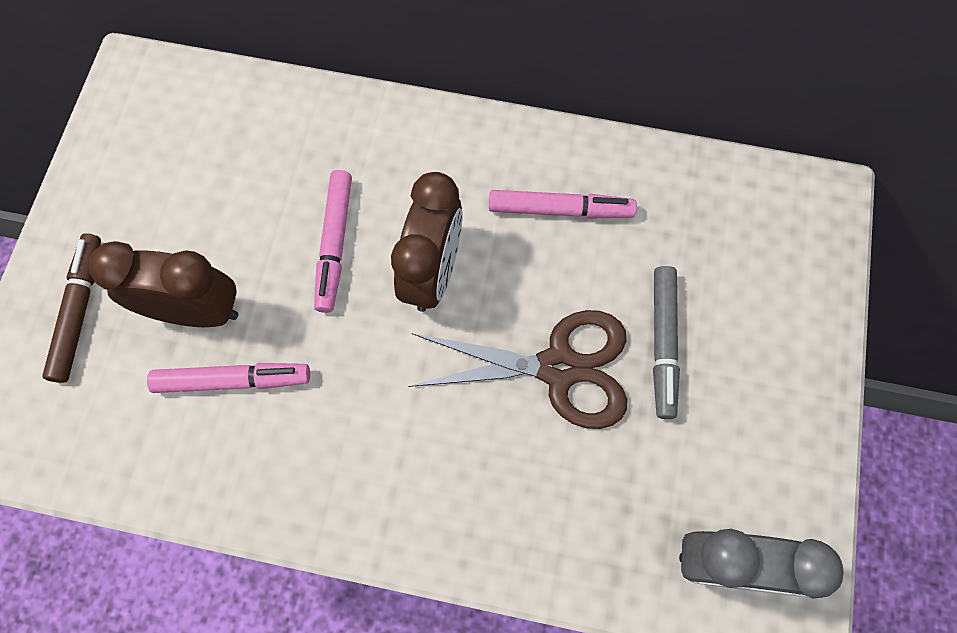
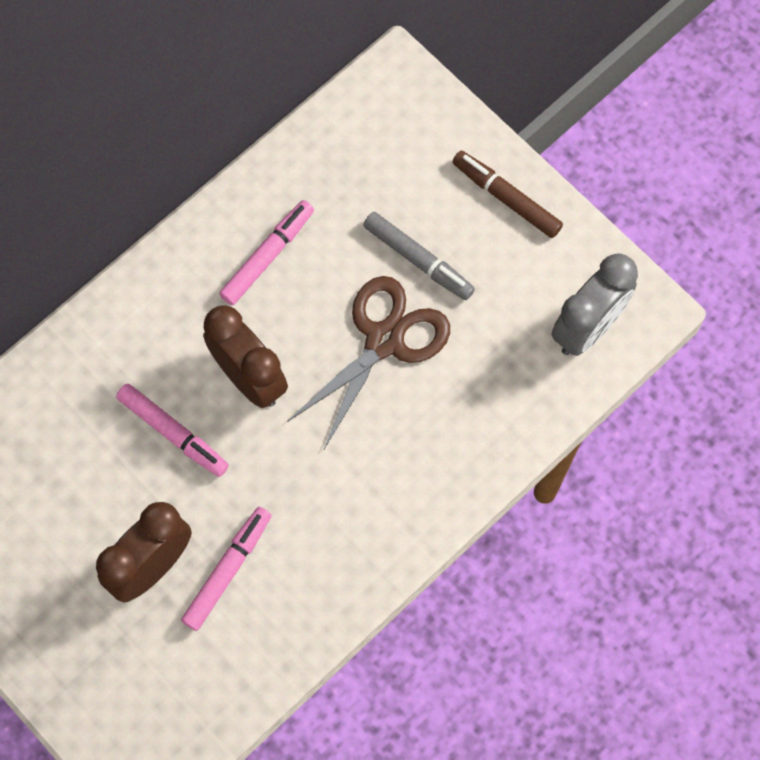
camera: 55 degrees left, 0 degrees up
(80, 310) = (86, 653): brown marker -> brown marker (506, 198)

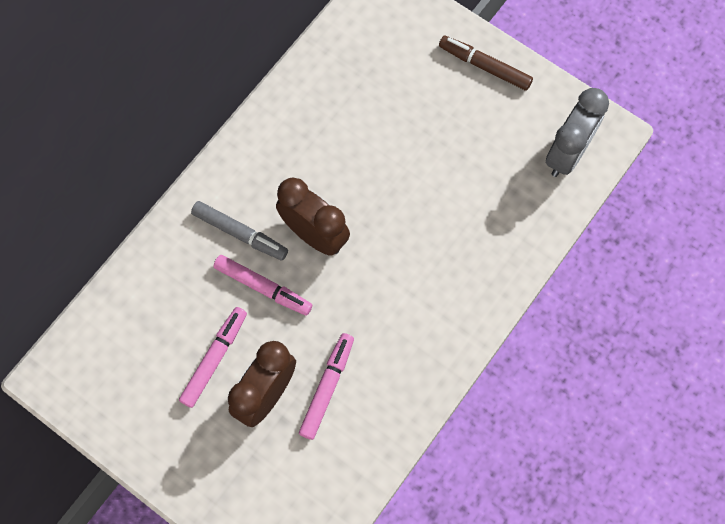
camera: 10 degrees left, 0 degrees up
(268, 256) = (310, 139): pink marker -> pink marker (214, 358)
(384, 340) = (413, 189): brown scissors -> none
(418, 260) = (427, 123): grey marker -> grey marker (240, 233)

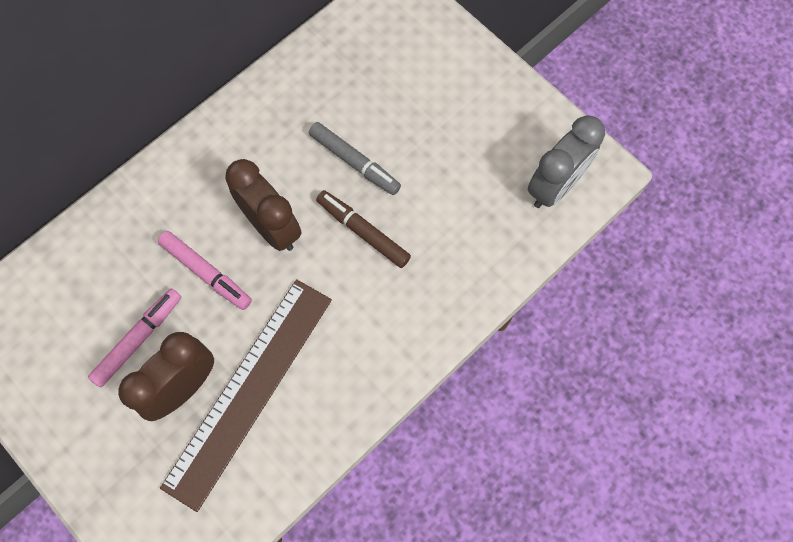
camera: 10 degrees right, 0 degrees up
(240, 233) = (195, 213): grey marker -> grey marker (354, 162)
(327, 387) = (249, 390): pink marker -> brown ruler
(484, 66) = (486, 82): brown marker -> brown marker (363, 231)

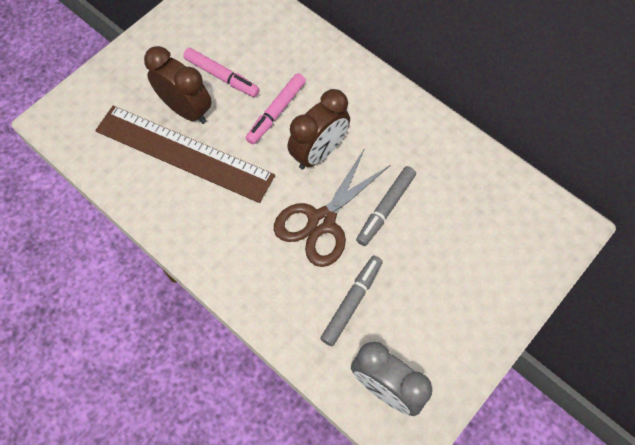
camera: 85 degrees right, 5 degrees down
(363, 231) = (321, 221): brown marker -> brown scissors
(462, 209) = (352, 302): none -> grey marker

